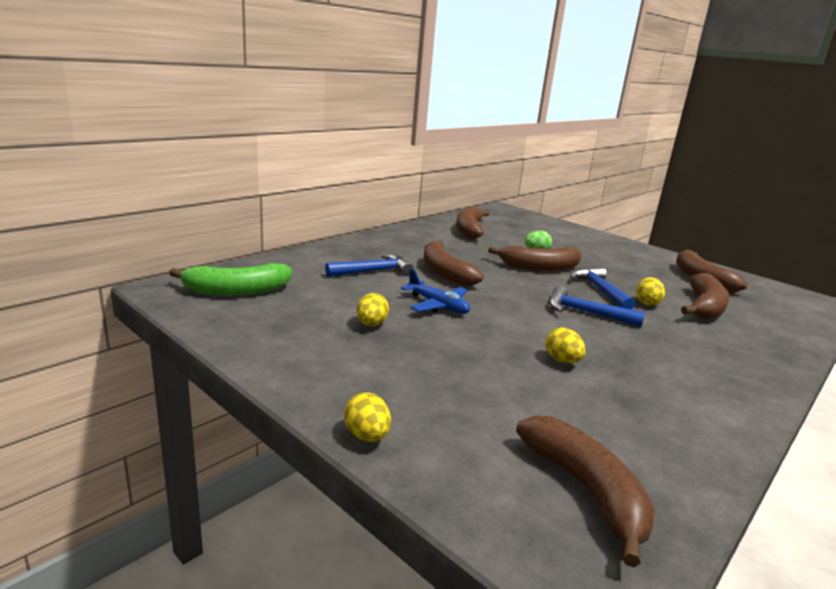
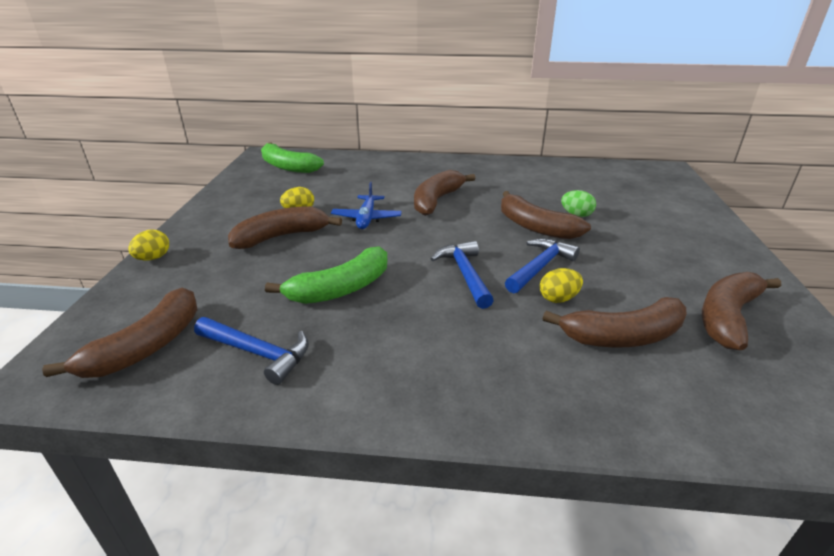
camera: 55 degrees right, 10 degrees up
(373, 271) = (389, 182): blue hammer -> blue hammer (257, 353)
(469, 230) = (560, 177): brown banana -> brown banana (281, 236)
(562, 360) = (341, 289): yellow egg -> green banana

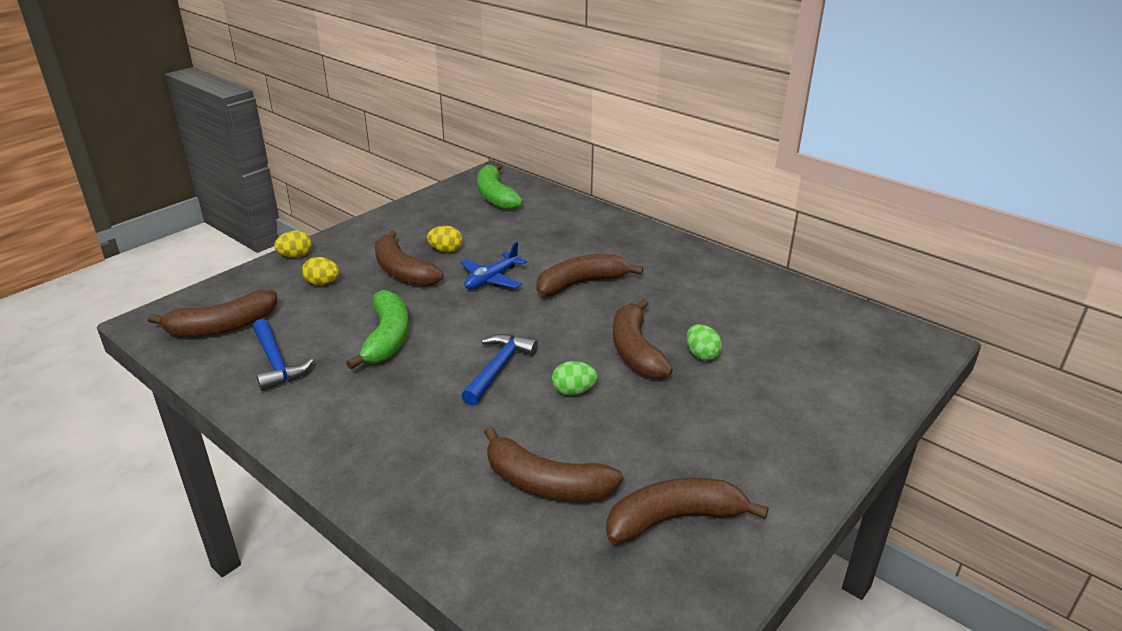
camera: 35 degrees right, 0 degrees up
(281, 236) = (402, 271): brown banana -> brown banana turned 135 degrees counterclockwise
(341, 289) = (387, 338): green banana -> green banana turned 90 degrees counterclockwise
(539, 267) = (573, 391): blue hammer -> green egg
(558, 298) = (543, 426): yellow egg -> yellow egg (322, 283)

